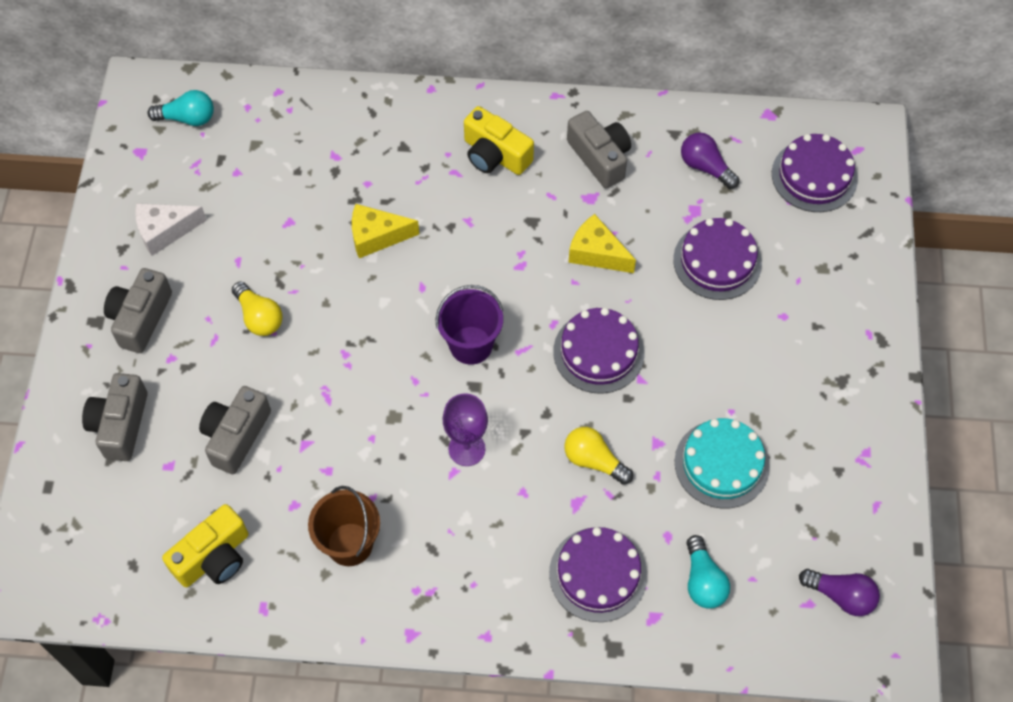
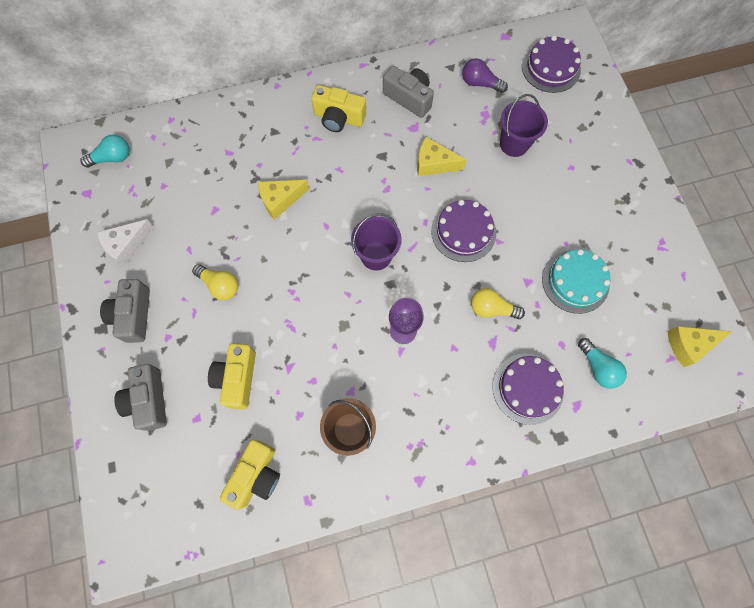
camera: 20 degrees left, 10 degrees up
(236, 436) = (237, 378): grey camera -> yellow camera
(717, 261) = (514, 144): purple cake -> purple bucket
(840, 595) = (688, 345): purple light bulb -> yellow cheese

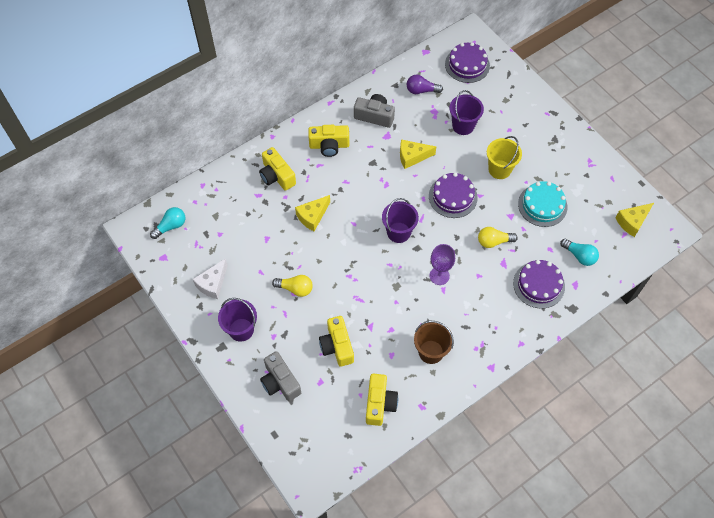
camera: 20 degrees left, 10 degrees down
(133, 315) = (241, 329): grey camera -> purple bucket
(261, 136) = (277, 176): none -> yellow camera
(538, 215) = (499, 169): none -> yellow bucket

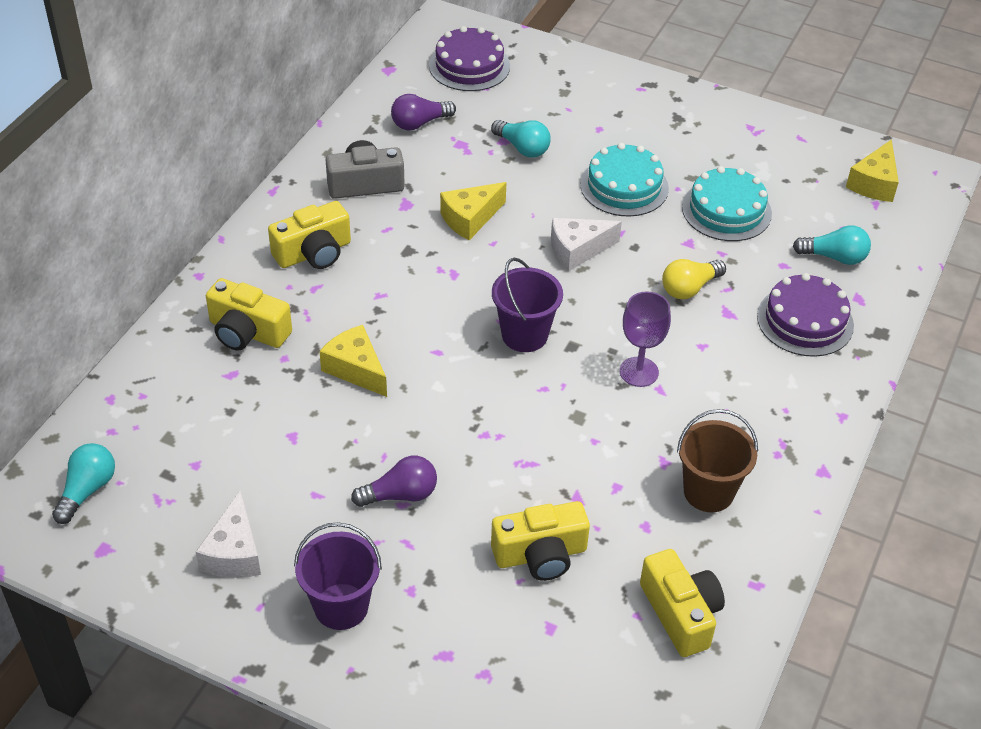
camera: 30 degrees left, 15 degrees down
(280, 382) = (475, 662): grey camera -> none
(295, 288) = (400, 495): yellow light bulb -> purple light bulb
(312, 216) = (355, 369): yellow cheese -> yellow cheese turned 120 degrees clockwise
(337, 346) = (540, 554): yellow camera -> yellow camera turned 60 degrees counterclockwise
(453, 196) = (577, 250): purple cake -> white cheese
(463, 126) = (522, 148): purple bucket -> turquoise light bulb
(499, 169) = (624, 186): yellow bucket -> turquoise cake

